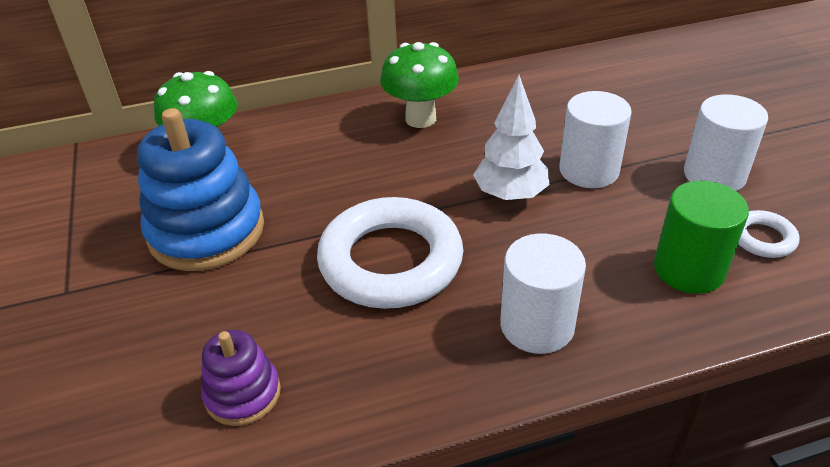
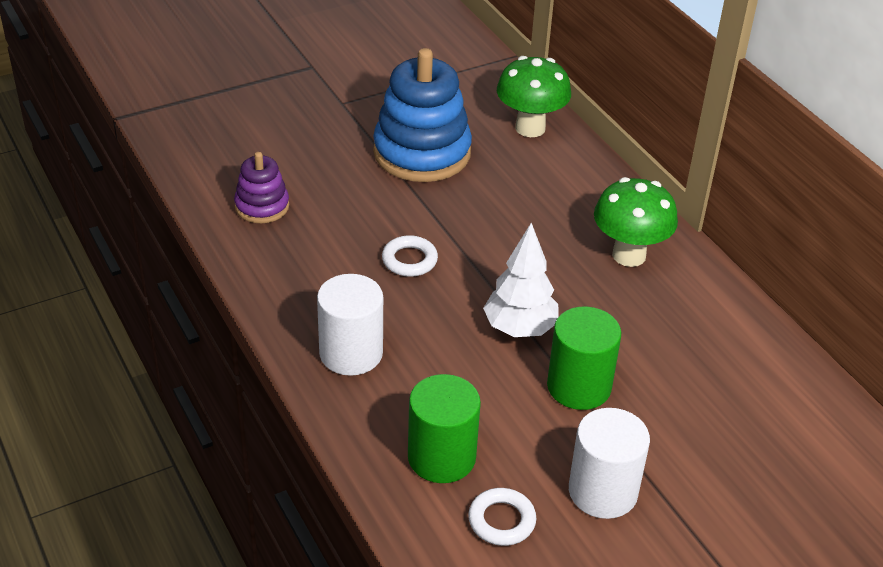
camera: 75 degrees right, 0 degrees up
(391, 261) = (409, 260): white ring -> white ring, size x0.44
(589, 170) = (579, 386): white cylinder -> green cylinder

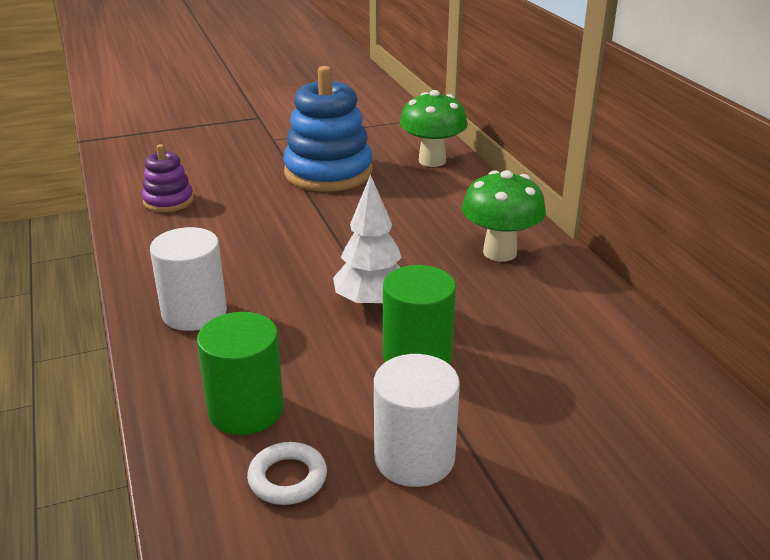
camera: 10 degrees right, 10 degrees down
(409, 260) = (284, 245): white ring -> none

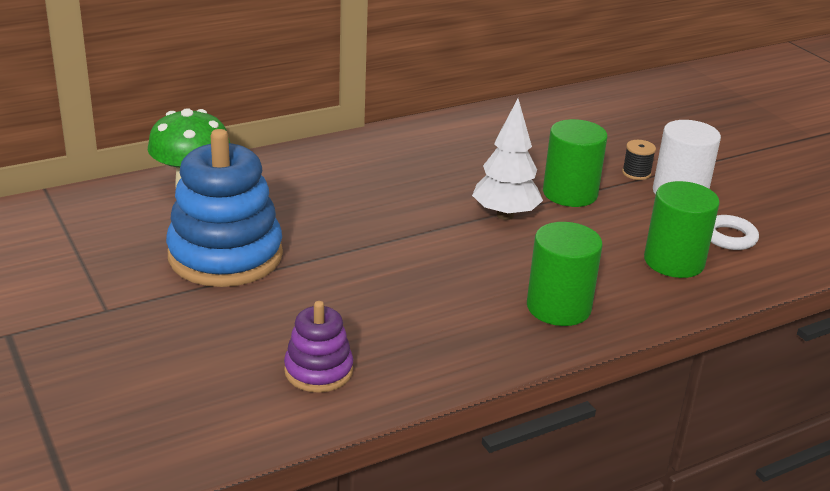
camera: 100 degrees left, 0 degrees up
(194, 313) = (558, 307): white cylinder -> green cylinder
(473, 426) = (636, 173): none -> black spool
(500, 252) = (399, 157): green mushroom -> none

